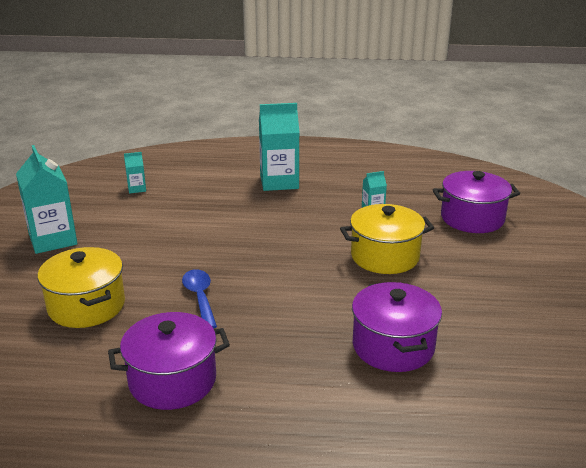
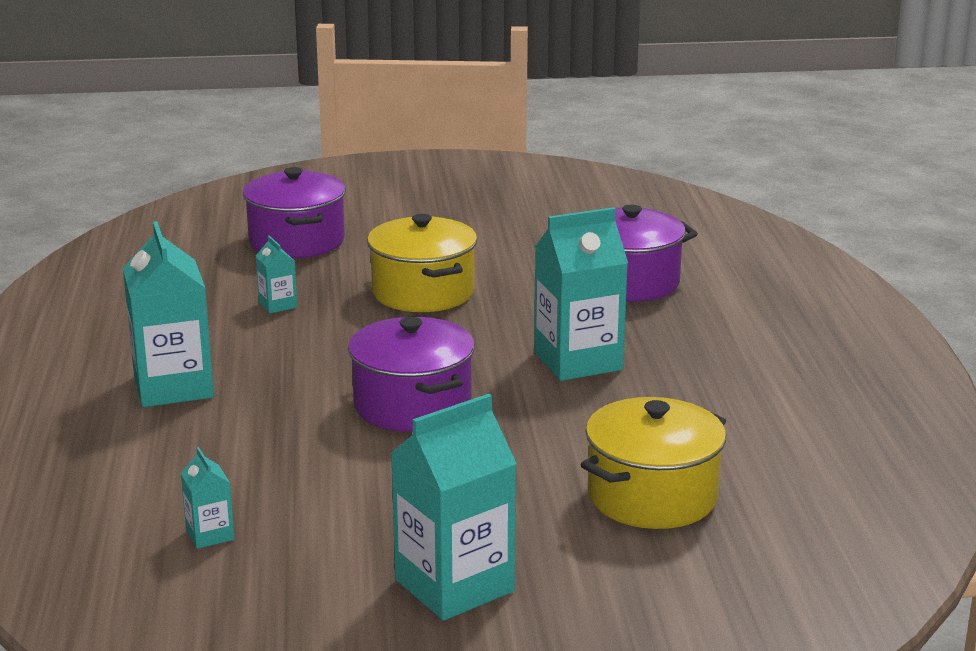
camera: 100 degrees left, 5 degrees down
(172, 380) = (774, 400): purple pot -> purple pot (412, 405)
(200, 297) = (585, 408): blue spoon -> none
(265, 303) = (578, 361): none -> turquoise carton

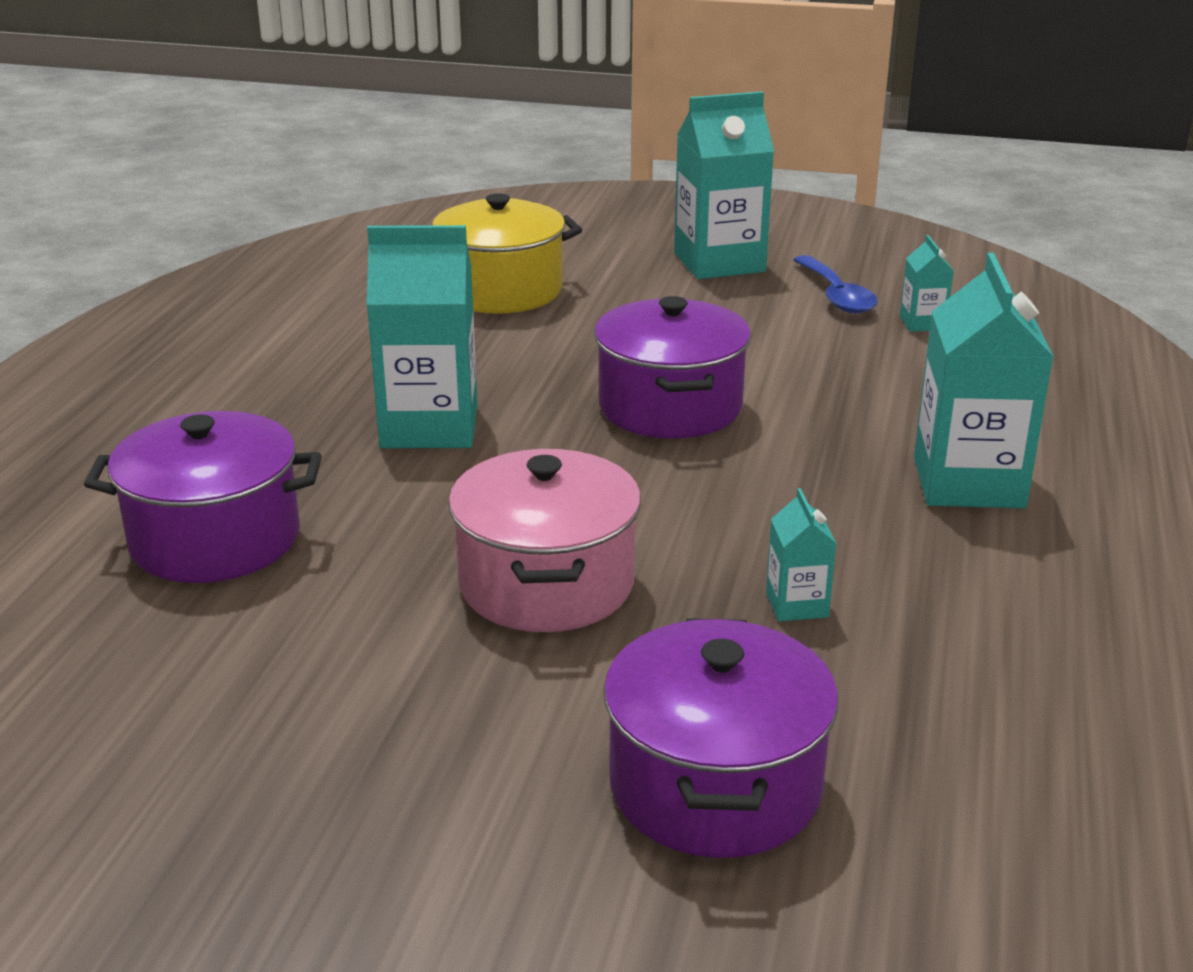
camera: 160 degrees left, 5 degrees up
(306, 557) = (836, 296): none -> blue spoon
(423, 292) = (546, 584): yellow pot -> pink pot

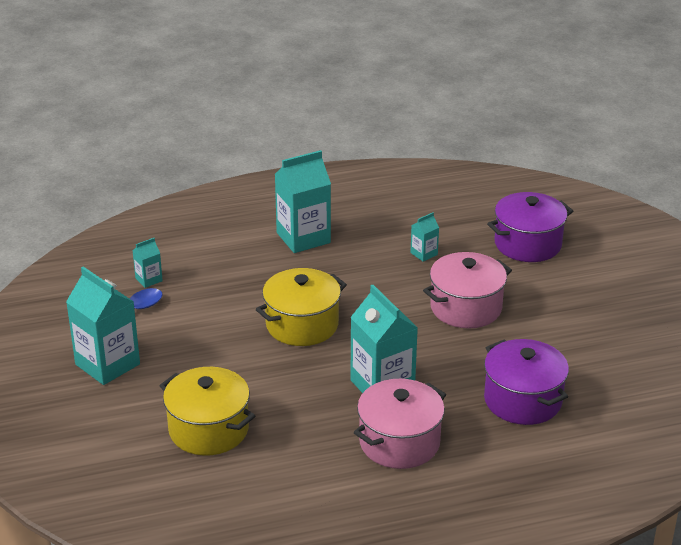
camera: 120 degrees left, 5 degrees up
(288, 401) = (399, 442): none -> pink pot
(670, 407) = (302, 325): purple pot -> yellow pot

